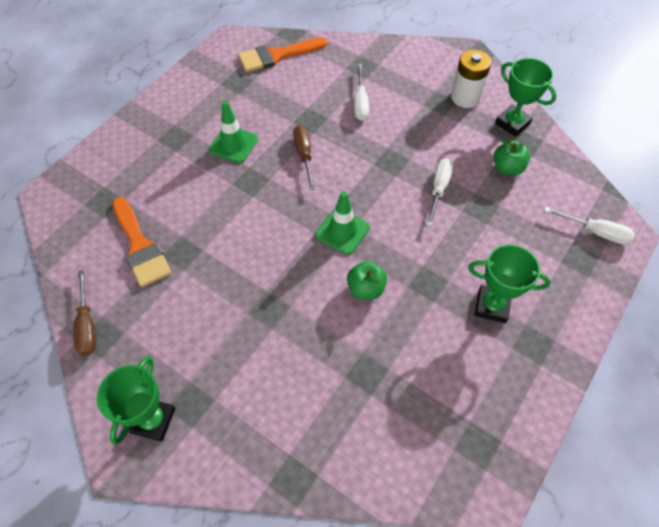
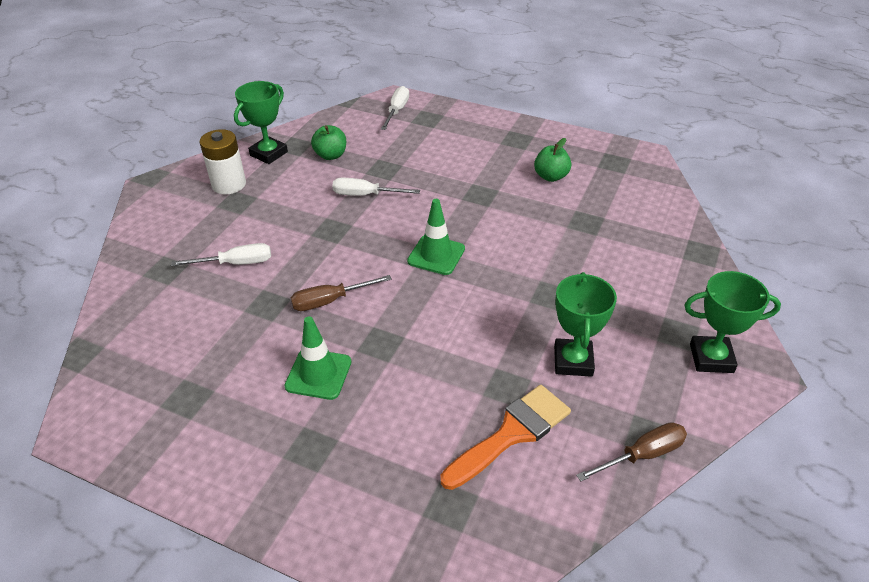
camera: 100 degrees left, 15 degrees down
(276, 56) = (131, 361): orange brush -> none
(366, 289) = (500, 231): green apple -> green apple (551, 176)
(492, 306) = (490, 159): green trophy -> green trophy (573, 361)

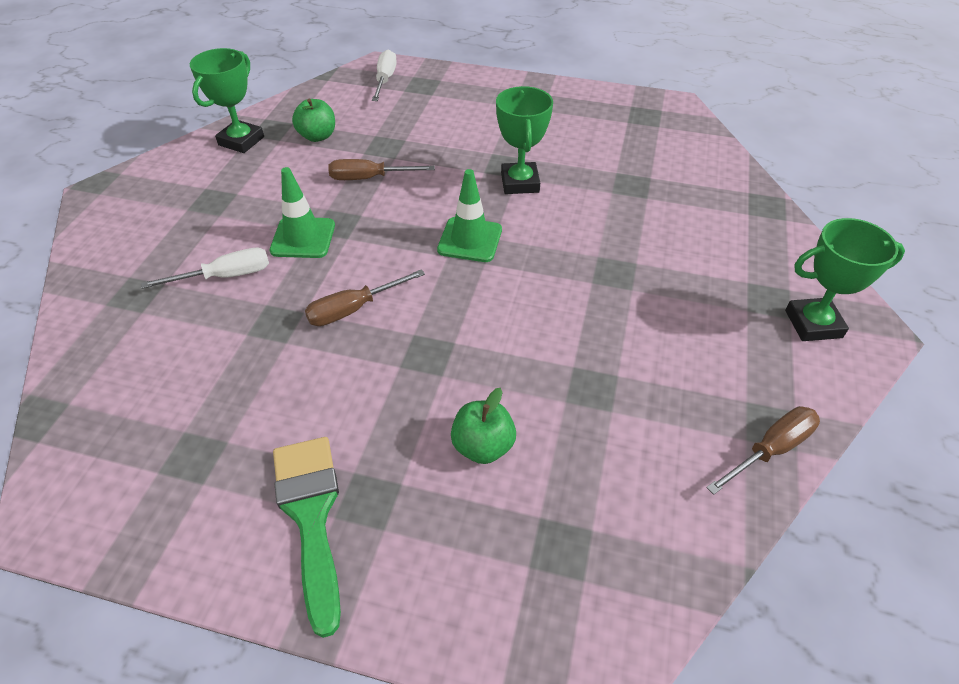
camera: 10 degrees left, 5 degrees up
(229, 184) = (198, 181): white battery -> none
(265, 453) = (311, 515): none -> green brush
(318, 374) = (358, 402): green traffic cone -> green traffic cone (303, 238)
(365, 195) = (369, 178): white screwdriver -> brown screwdriver
(512, 433) = (613, 445): orange brush -> none
(551, 176) = (579, 137): green apple -> green apple (483, 446)
(573, 361) = (660, 347): green trophy -> green trophy (519, 183)

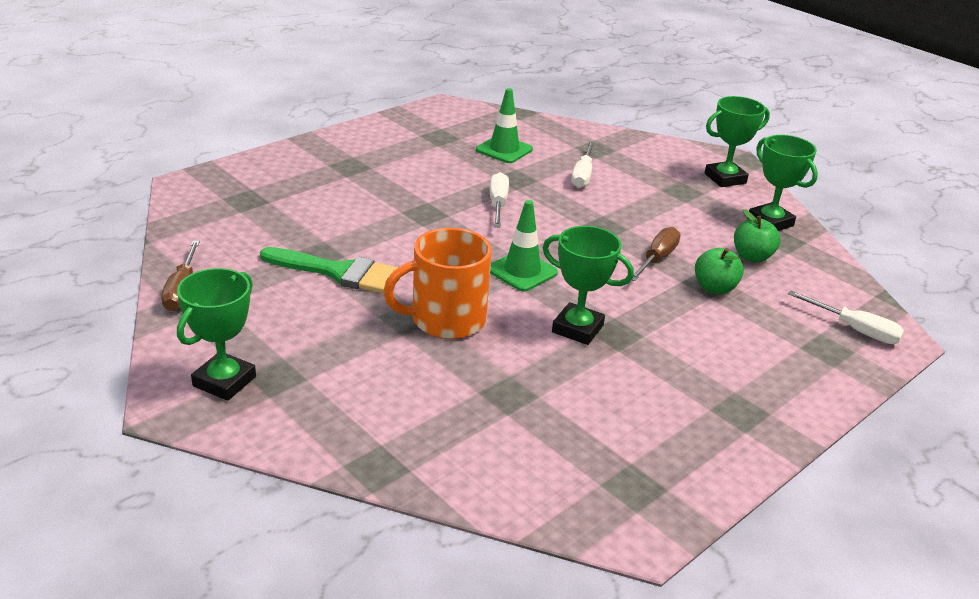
camera: 120 degrees right, 15 degrees down
(158, 184) = (725, 178): none -> green trophy
(303, 238) = (598, 210): green traffic cone -> green traffic cone (504, 150)
(311, 515) = (362, 152): green brush -> green brush (339, 272)
(354, 309) = (498, 204): brown screwdriver -> white screwdriver
(483, 446) = (334, 204): green apple -> green apple (714, 288)
(589, 249) = (446, 319): none -> orange mug

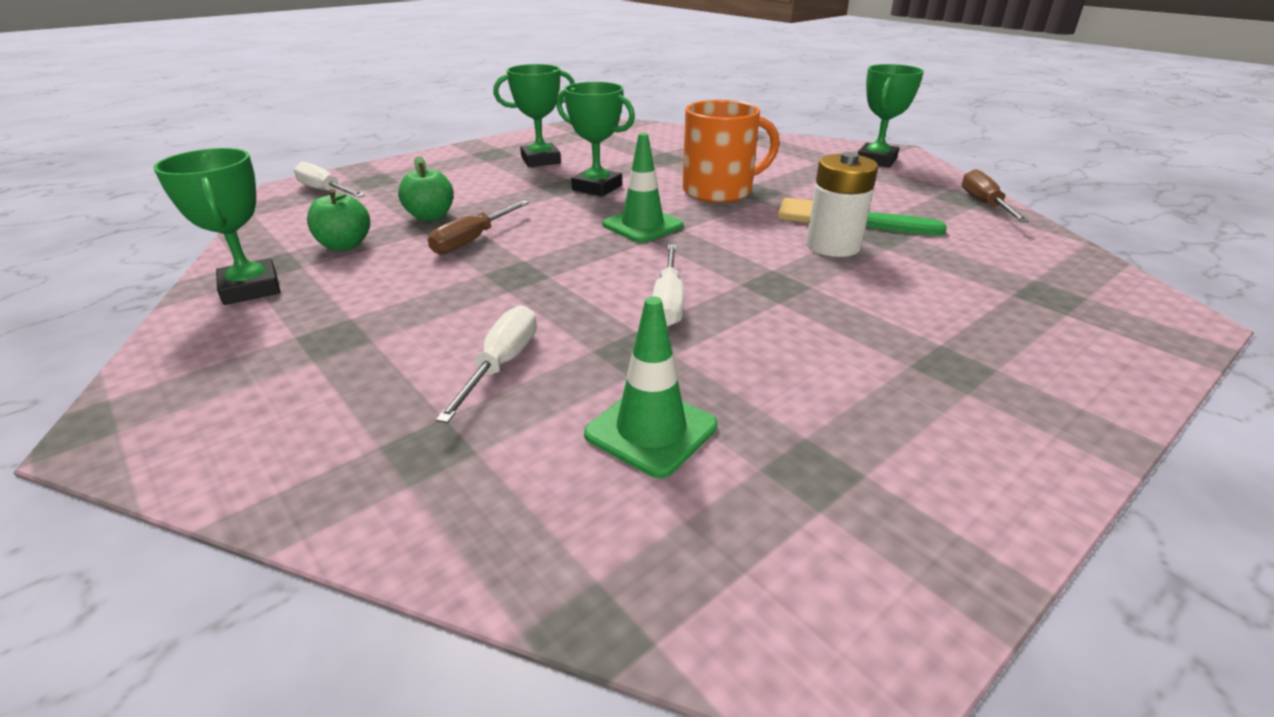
camera: 175 degrees left, 0 degrees up
(366, 244) = (833, 246): none -> white battery
(725, 178) = (211, 370): green trophy -> green trophy (541, 160)

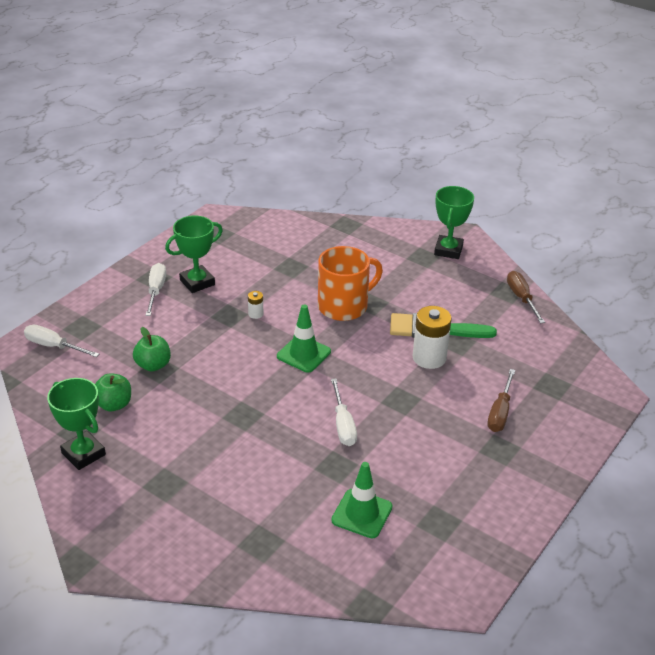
camera: 15 degrees left, 5 degrees up
(472, 240) = (197, 386): brown screwdriver -> brown screwdriver (500, 412)
(501, 364) = (270, 486): white screwdriver -> white screwdriver (156, 290)
(597, 188) = (255, 314): green trophy -> white battery

